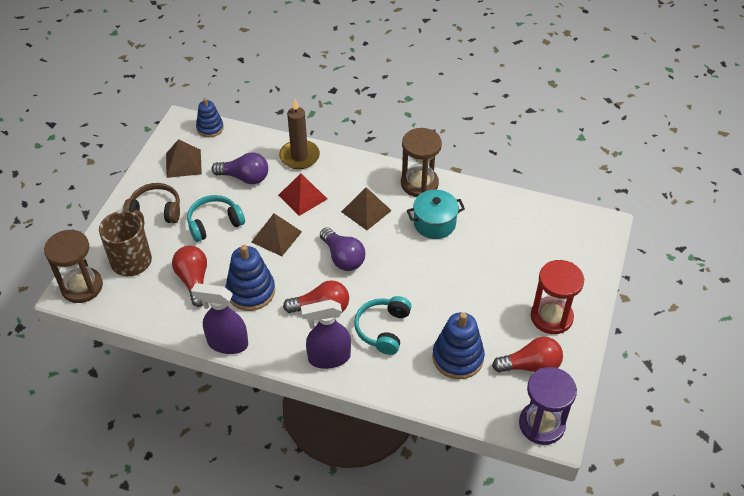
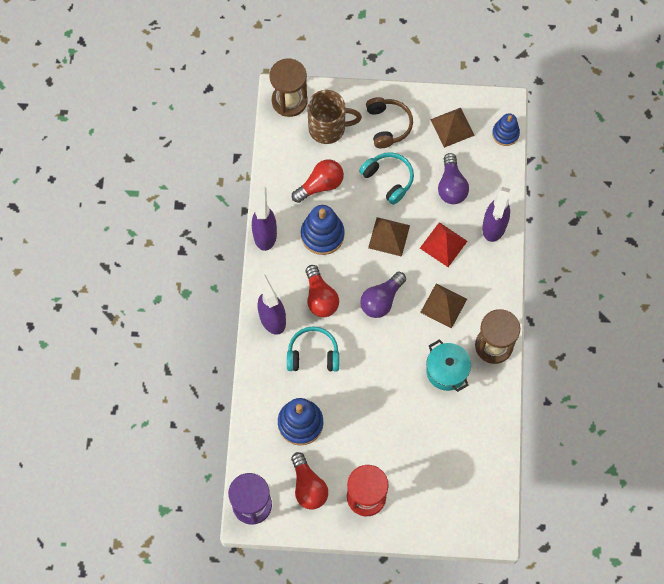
camera: 75 degrees right, 20 degrees up
(299, 156) = (494, 226): brown candle -> purple spray bottle

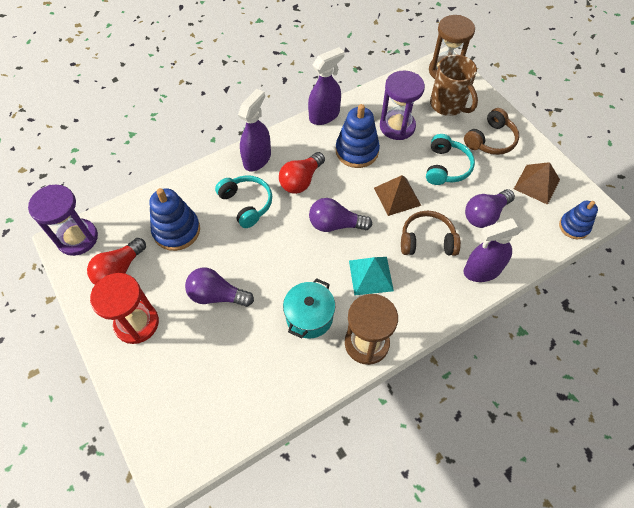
camera: 55 degrees right, 10 degrees down
(320, 185) = (397, 126): red light bulb -> purple hourglass
(383, 426) = (217, 295): none -> purple light bulb
(443, 244) = (427, 240): red pyramid -> brown headphones
(443, 305) = (370, 275): brown pyramid -> turquoise pyramid

